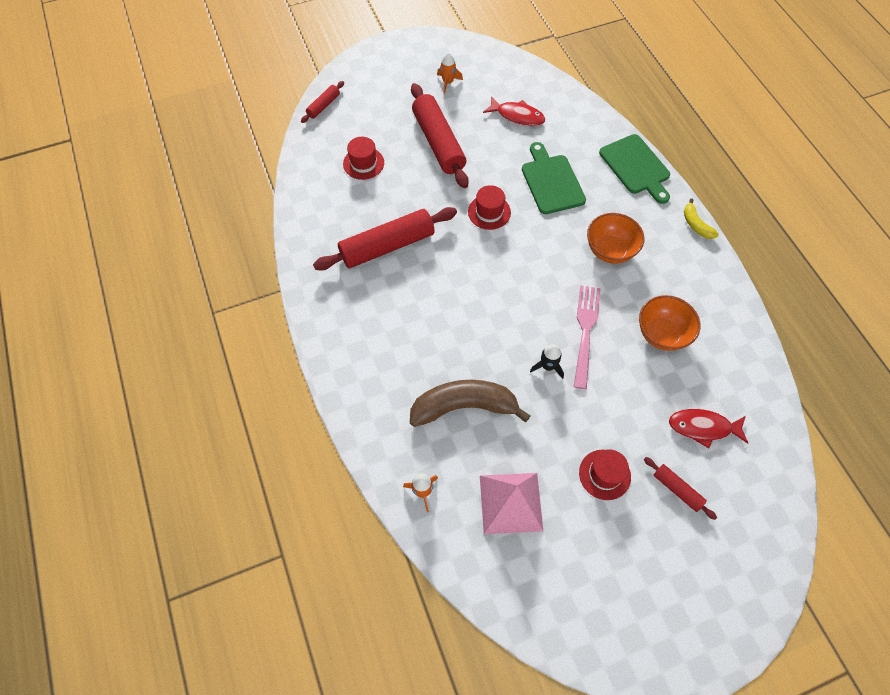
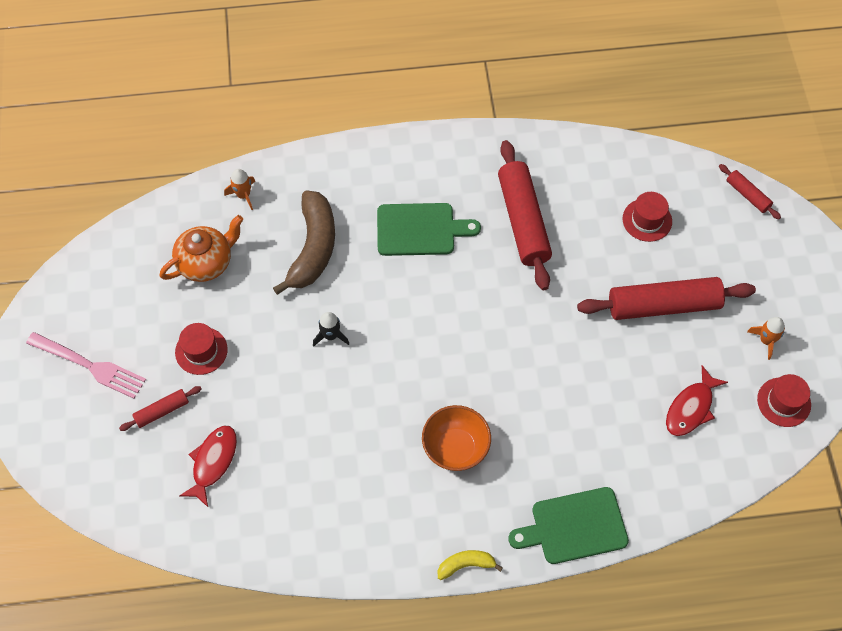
camera: 105 degrees right, 0 degrees up
(489, 212) = (544, 333): red hat -> red hat (784, 402)
(510, 503) = (206, 262): pink pyramid -> orange teapot
(551, 181) = (573, 416): green cutting board -> green cutting board (420, 230)
(585, 331) = (359, 385): pink fork -> pink fork (90, 366)
(661, 334) = (331, 463): orange bowl -> none

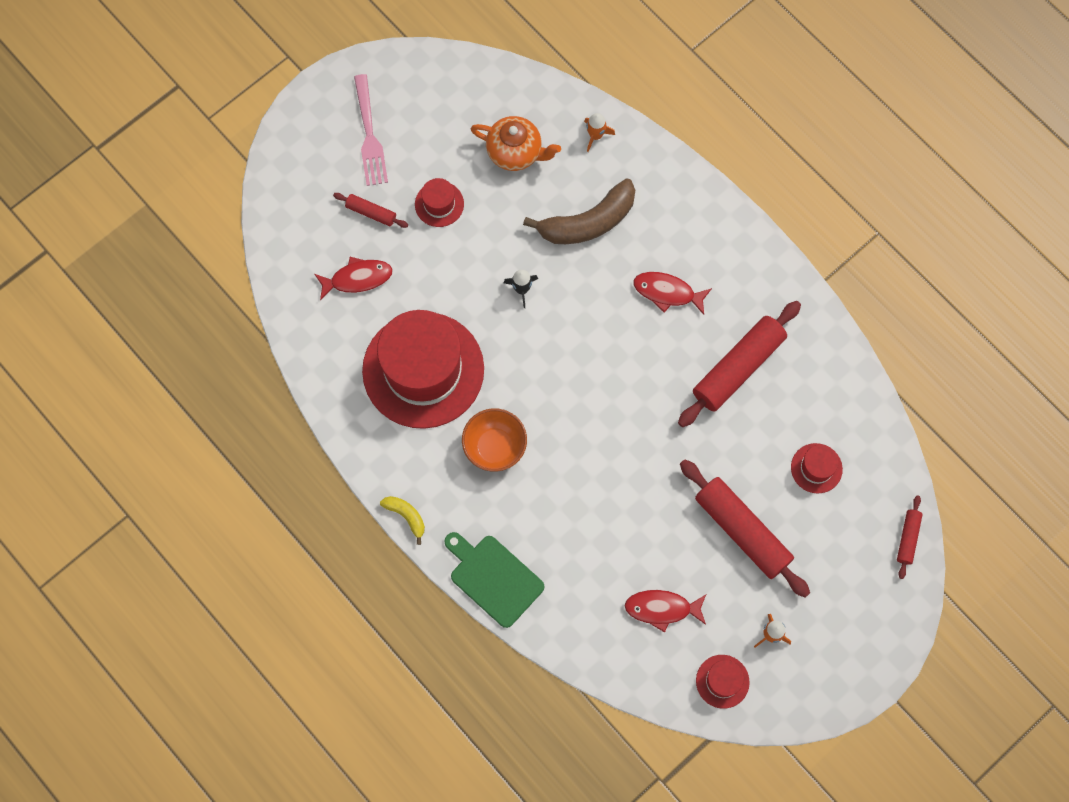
camera: 55 degrees right, 10 degrees up
(341, 462) = (423, 370): none -> red hat
(420, 230) = (667, 292): green cutting board -> red fish

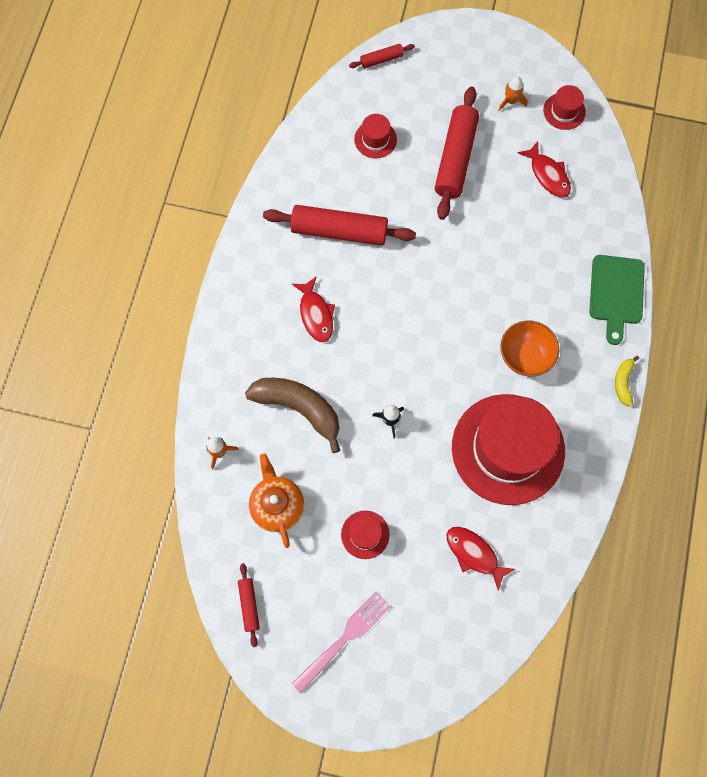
camera: 125 degrees left, 0 degrees up
(371, 212) = (411, 585): red rolling pin -> red rolling pin (249, 605)

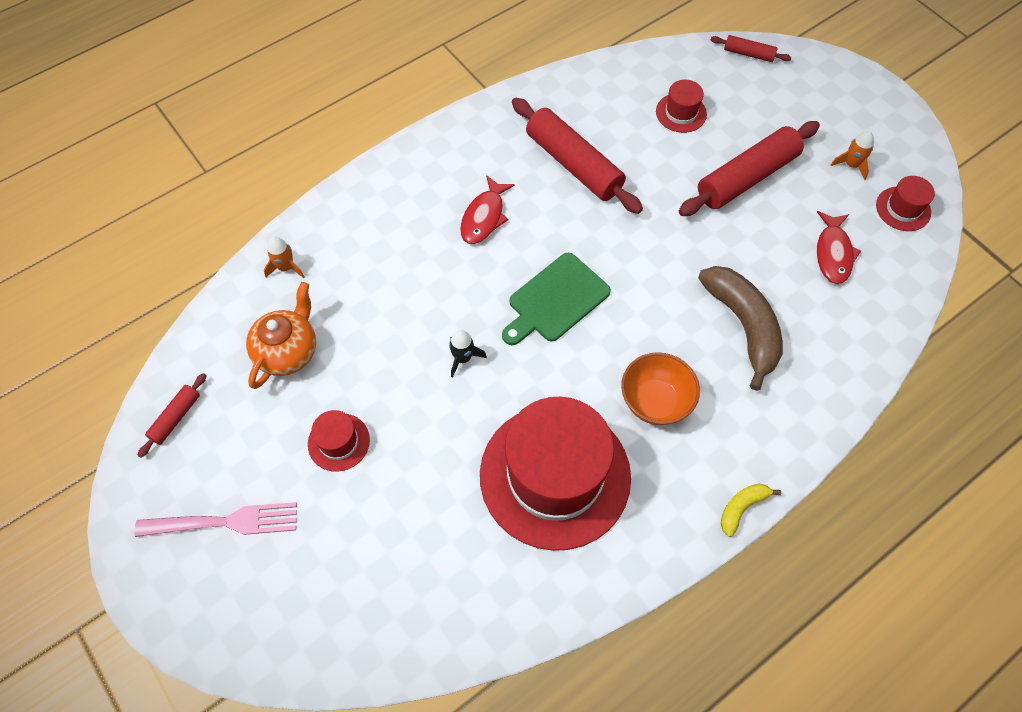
camera: 40 degrees right, 10 degrees down
(299, 408) = (390, 284): brown banana -> brown banana (743, 326)
(474, 554) = (424, 549): red fish -> none
(616, 293) = (812, 414): green cutting board -> green cutting board (555, 300)

